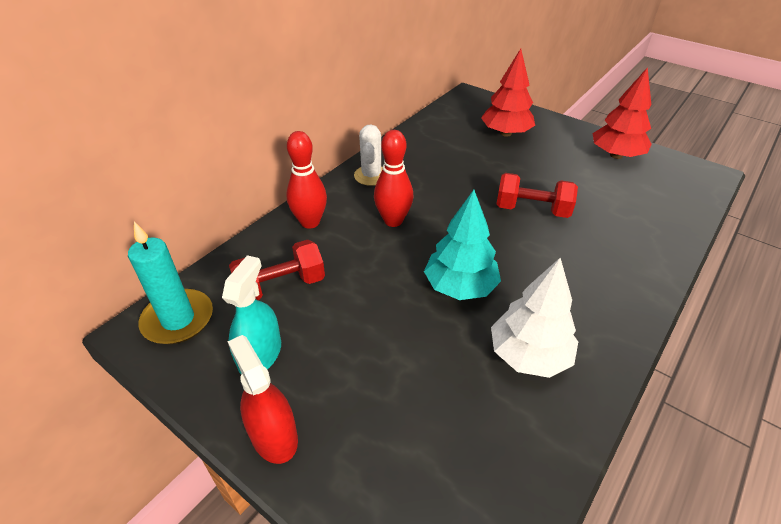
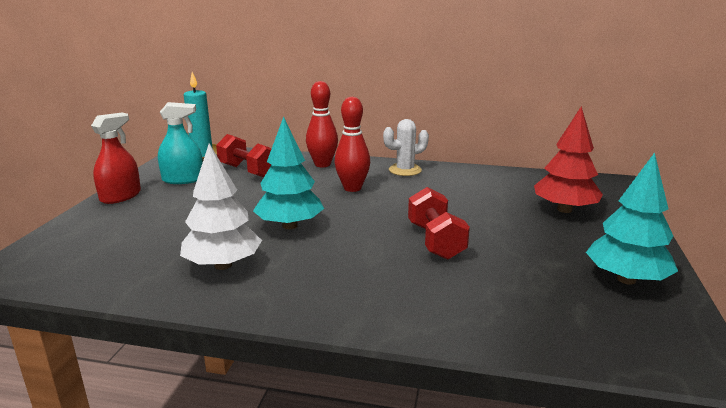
camera: 65 degrees right, 20 degrees down
(616, 155) = (626, 279): red tree -> turquoise tree

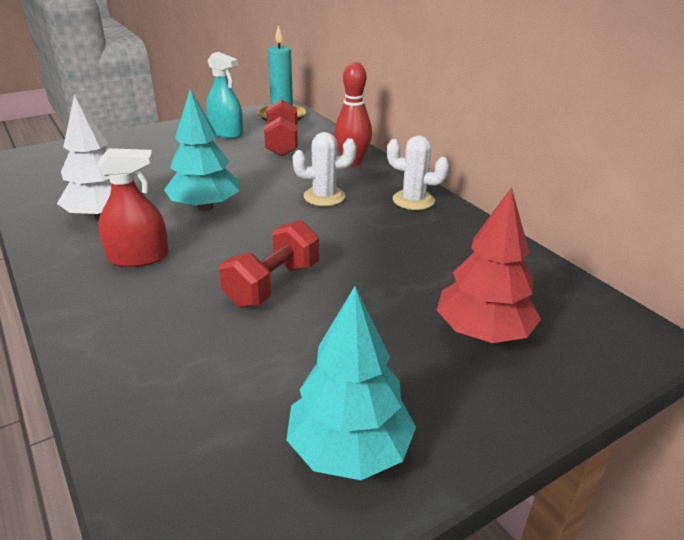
camera: 45 degrees right, 10 degrees up
(120, 196) = (165, 131): red spray bottle -> red spray bottle (138, 257)
(352, 188) = (324, 197): red bowling pin -> white cactus

